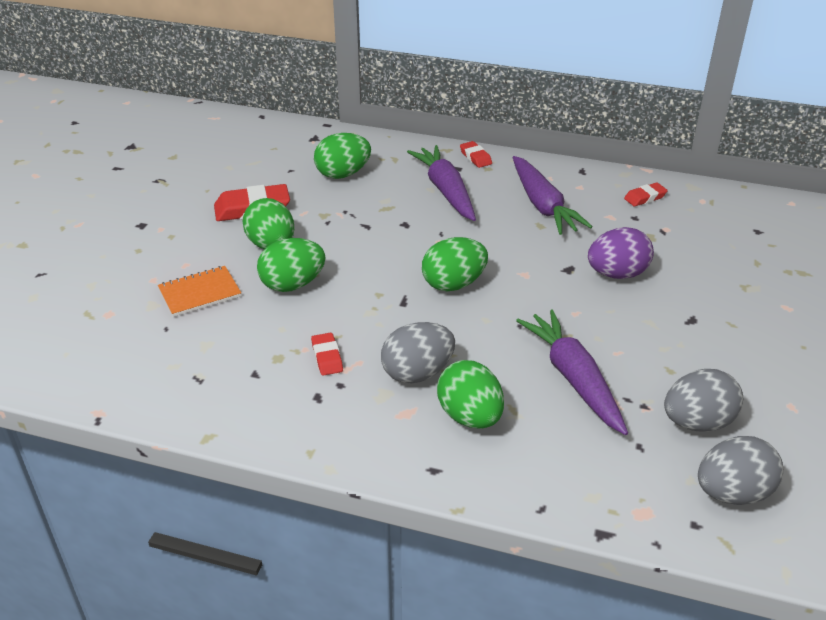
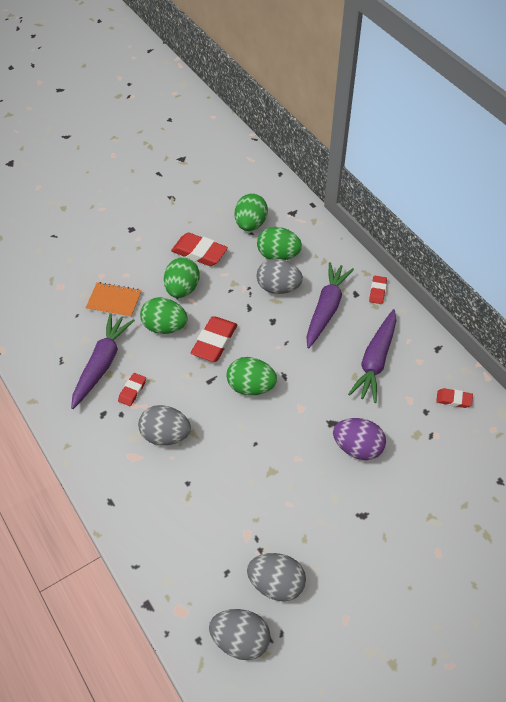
camera: 40 degrees right, 15 degrees up
(366, 269) = (214, 342): none -> red eraser
(376, 197) = (278, 288): none -> grey egg
(470, 416) = (161, 484): green egg -> green egg (250, 224)
(573, 378) = (242, 502): purple carrot -> purple carrot (102, 364)

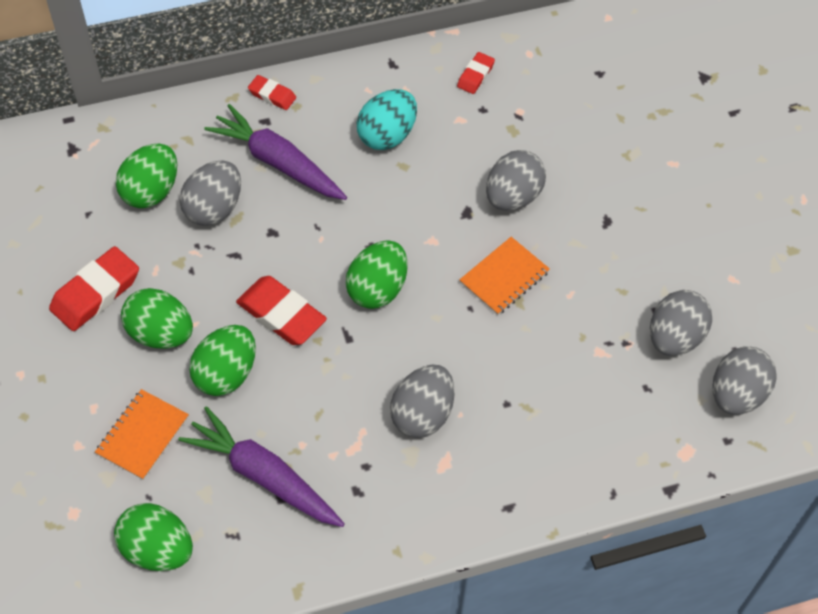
camera: 75 degrees left, 5 degrees up
(132, 391) = (330, 442): red eraser -> none
(250, 224) = (69, 209): green egg -> green egg (158, 549)
(287, 458) = (504, 277): none -> orange notebook
(357, 448) = (513, 197): purple egg -> grey egg
(375, 361) = (387, 135): purple carrot -> turquoise egg

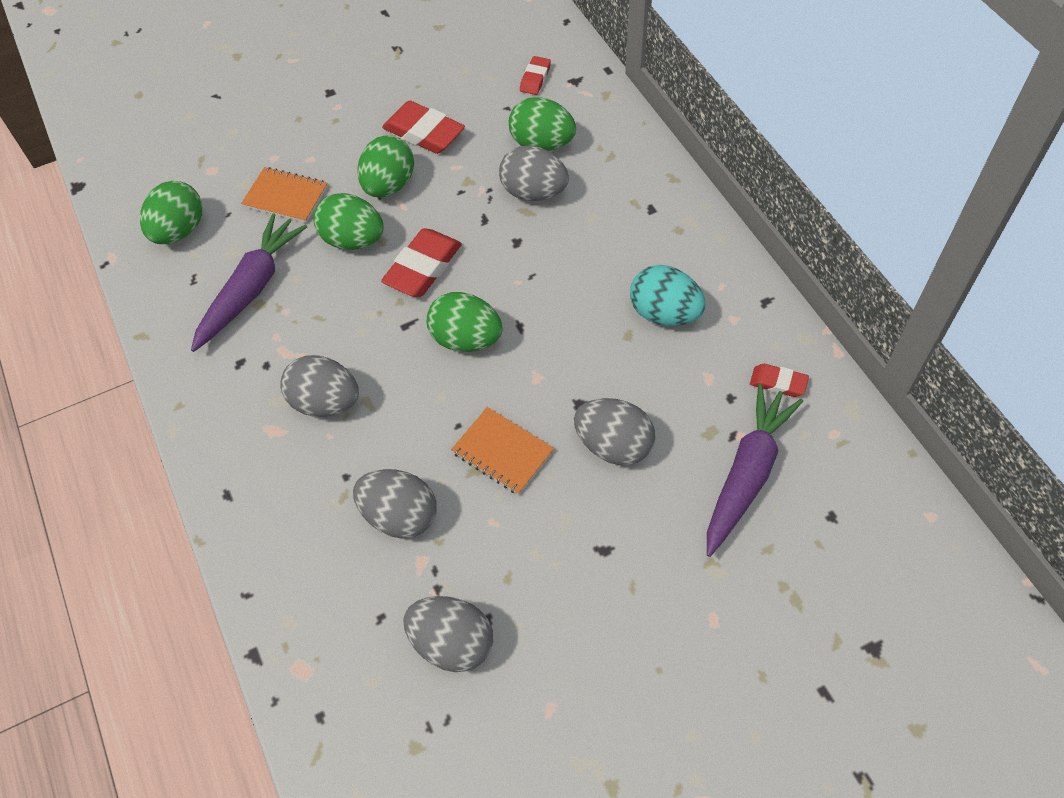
camera: 85 degrees right, 0 degrees up
(272, 95) = (686, 207): red eraser -> red eraser (535, 78)
(278, 163) = (601, 229): purple carrot -> purple carrot (746, 474)
(736, 394) = (383, 723): grey egg -> grey egg (400, 516)

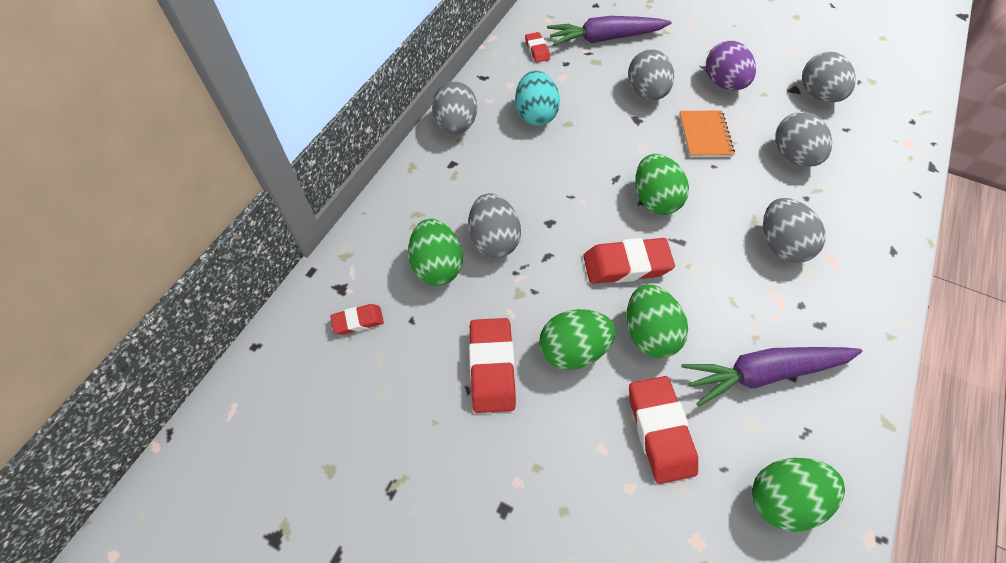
camera: 130 degrees left, 0 degrees up
(286, 196) = (660, 431): orange notebook -> red eraser
(561, 545) = (723, 83): none -> purple egg
(703, 238) = (456, 125): none -> grey egg

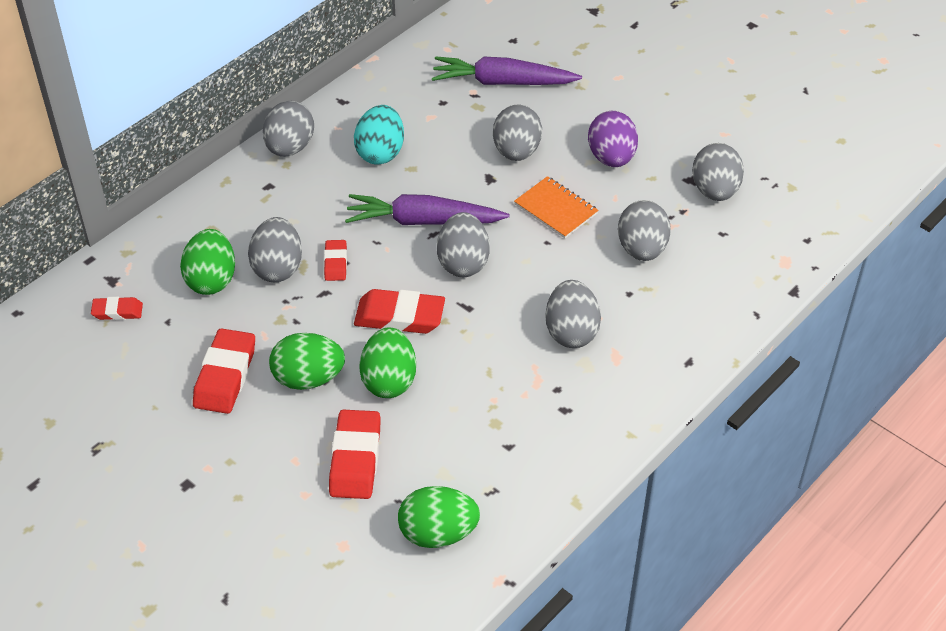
camera: 15 degrees right, 10 degrees down
(537, 50) = (417, 81): red eraser -> red eraser (335, 263)
(655, 200) = (463, 262): green egg -> grey egg
(705, 135) = (556, 209): orange notebook -> orange notebook turned 60 degrees counterclockwise
(764, 373) = (482, 437): purple carrot -> purple carrot (423, 221)

